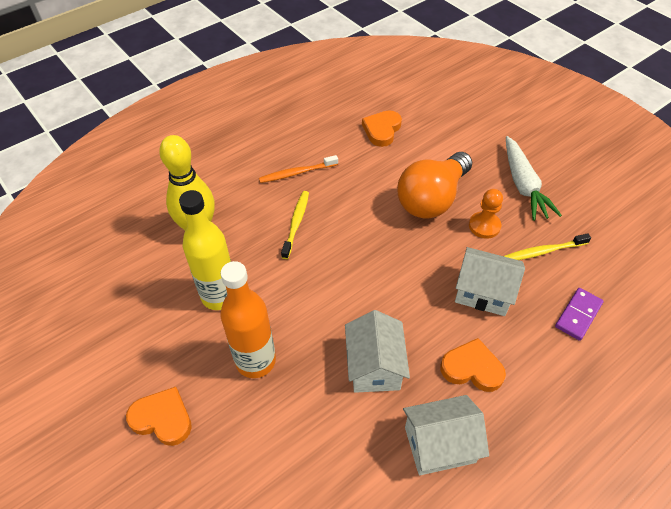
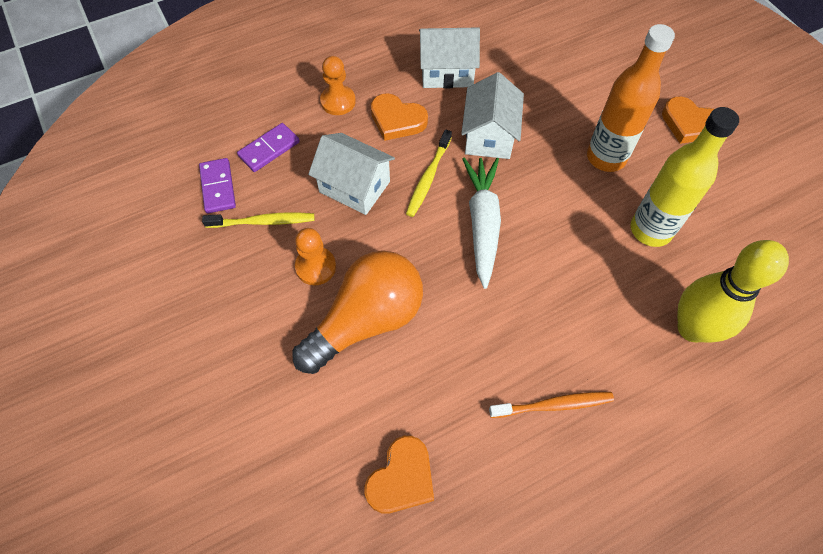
camera: 170 degrees left, 10 degrees up
(296, 224) = (558, 312): yellow toothbrush -> yellow toothbrush (428, 177)
(523, 185) = (232, 322): white carrot -> white carrot (482, 223)
(542, 380) = (338, 101): none -> orange pawn
(598, 273) = (218, 187): none -> purple domino

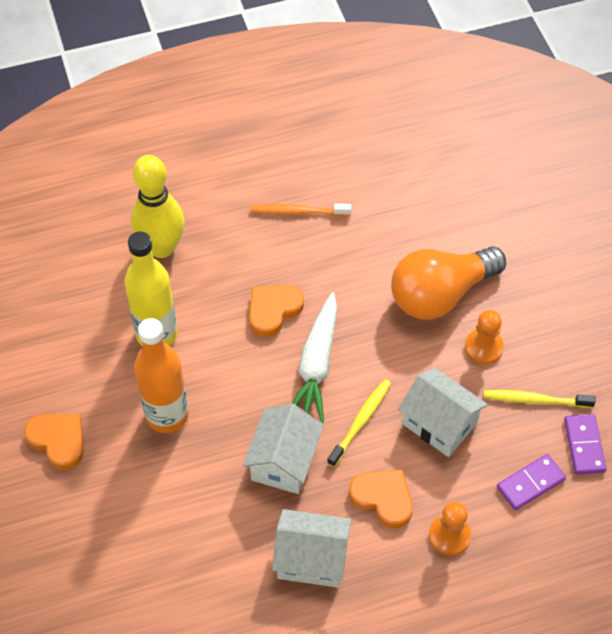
camera: 170 degrees left, 5 degrees down
(401, 478) = (425, 184): orange heart -> orange heart (273, 310)

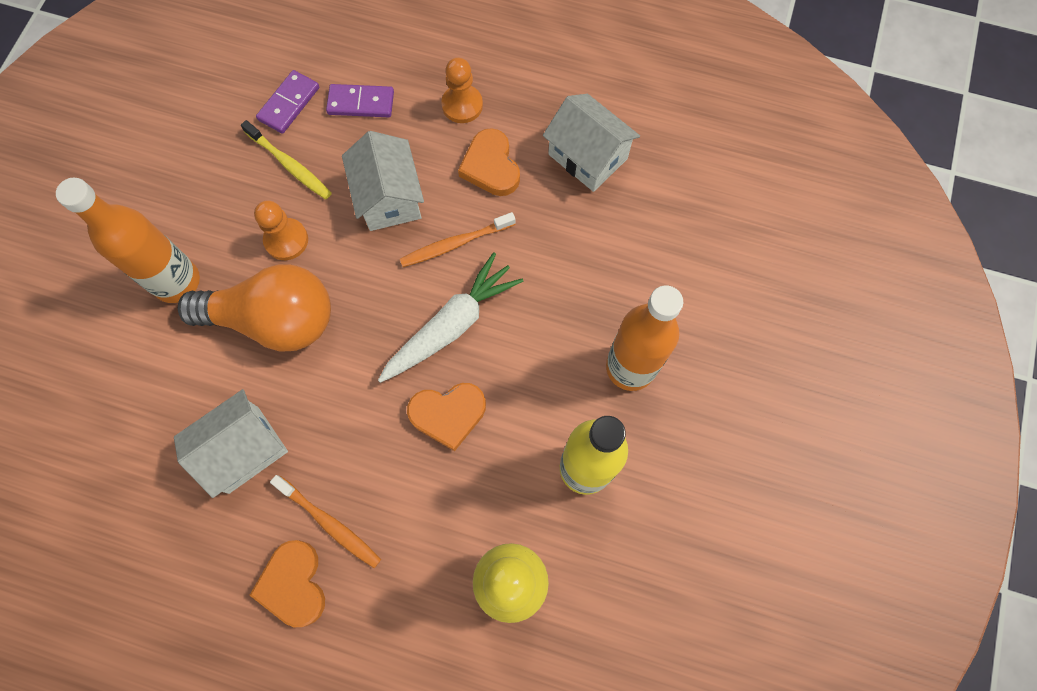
camera: 145 degrees left, 15 degrees up
(58, 441) = (753, 410): orange heart -> orange heart (293, 584)
(284, 461) = (551, 252): white house -> white house (243, 449)
(360, 422) = (455, 243): yellow toothbrush -> orange toothbrush
(528, 277) = (177, 282): none -> orange bottle

